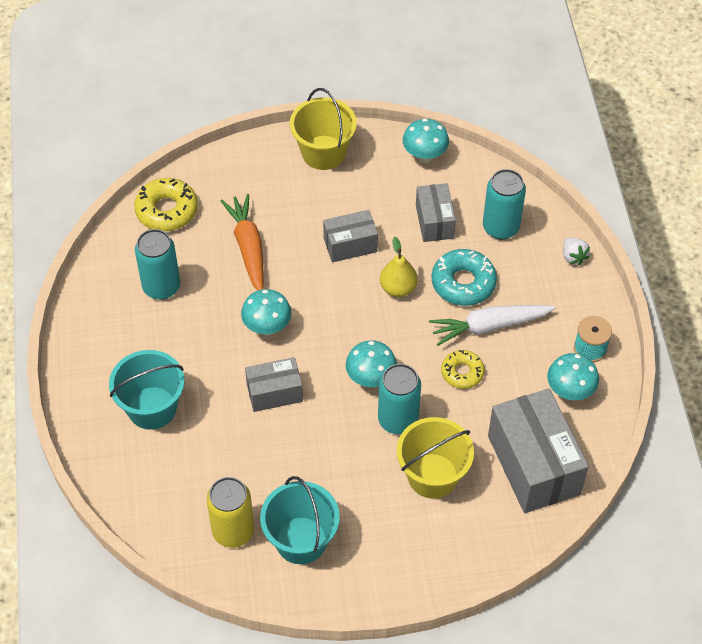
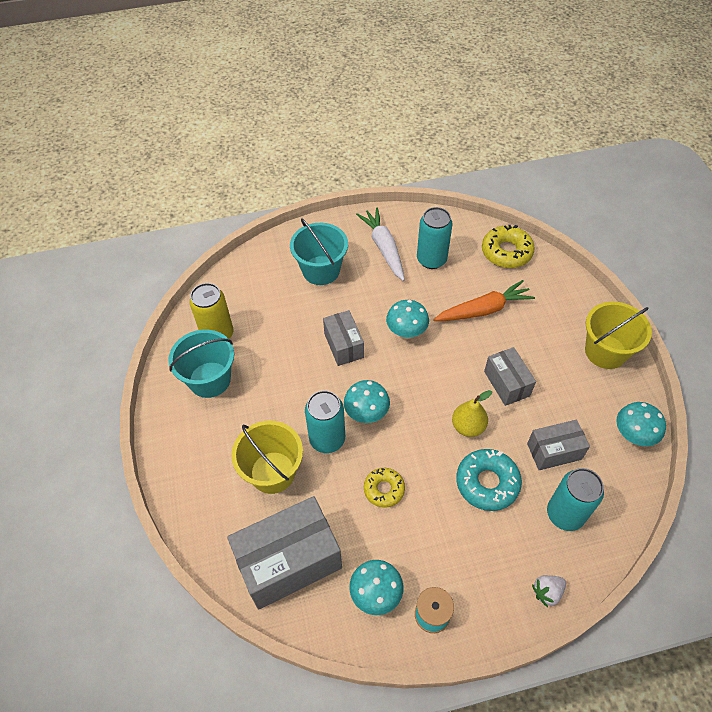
camera: 85 degrees right, 0 degrees up
(489, 326) = (441, 510): white carrot -> white carrot (384, 248)

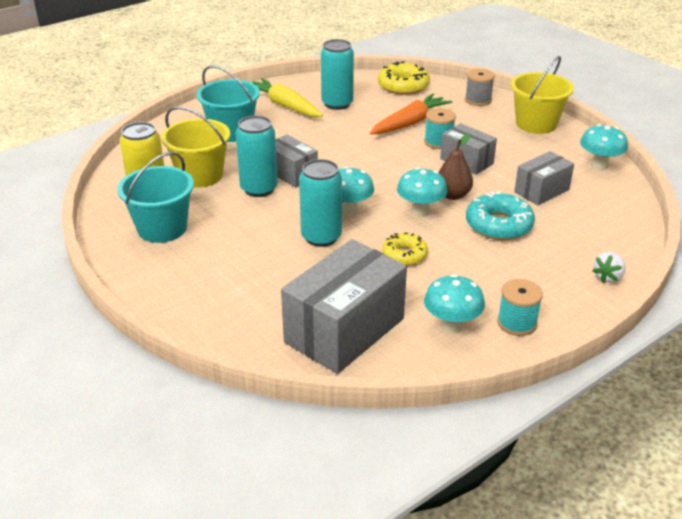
camera: 25 degrees left, 20 degrees down
(272, 472) = (280, 274): yellow bucket -> yellow bucket (200, 175)
(384, 248) = (285, 106): white carrot -> yellow carrot
(406, 333) = (348, 152): turquoise mushroom -> turquoise mushroom (420, 212)
(468, 426) = (452, 195): yellow pear -> brown pear
(495, 347) = (438, 142): none -> turquoise spool
(565, 514) = (582, 225): turquoise can -> turquoise can (259, 189)
(568, 296) = (478, 100): none -> grey spool

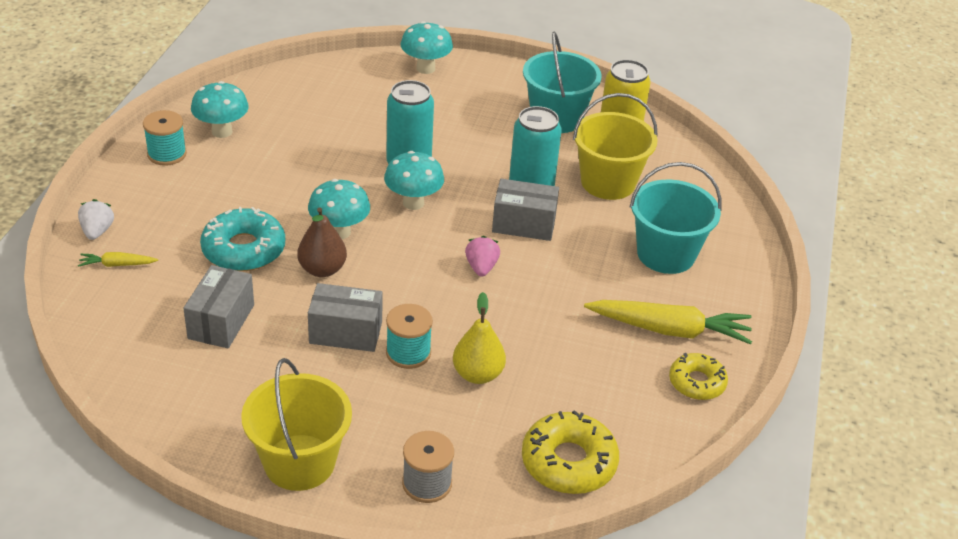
camera: 140 degrees right, 5 degrees up
(337, 104) = (612, 368): turquoise can -> none
(345, 330) = (306, 98): grey box -> none
(349, 162) = (481, 267): none -> pink strawberry
(404, 255) = (314, 177): yellow donut -> yellow donut (697, 382)
(410, 123) = (478, 374): orange carrot -> yellow pear
(599, 166) = (164, 405): turquoise mushroom -> turquoise mushroom (425, 68)
(600, 247) = (117, 264): none -> yellow carrot

